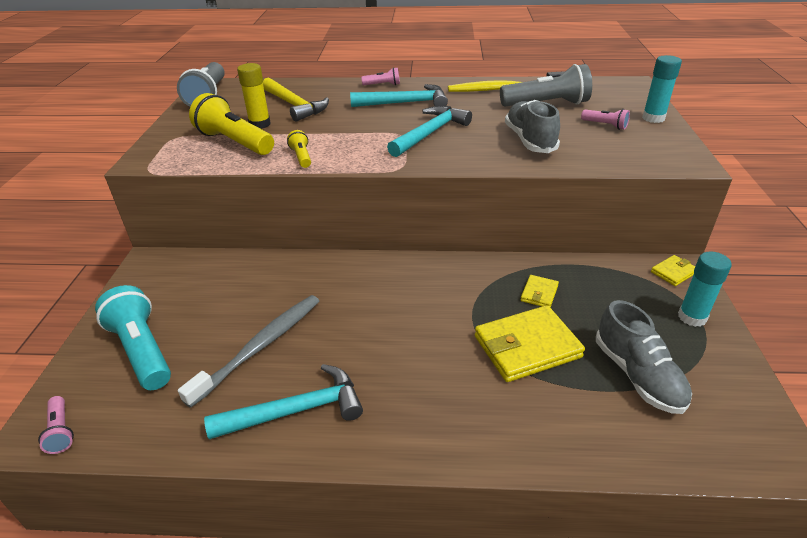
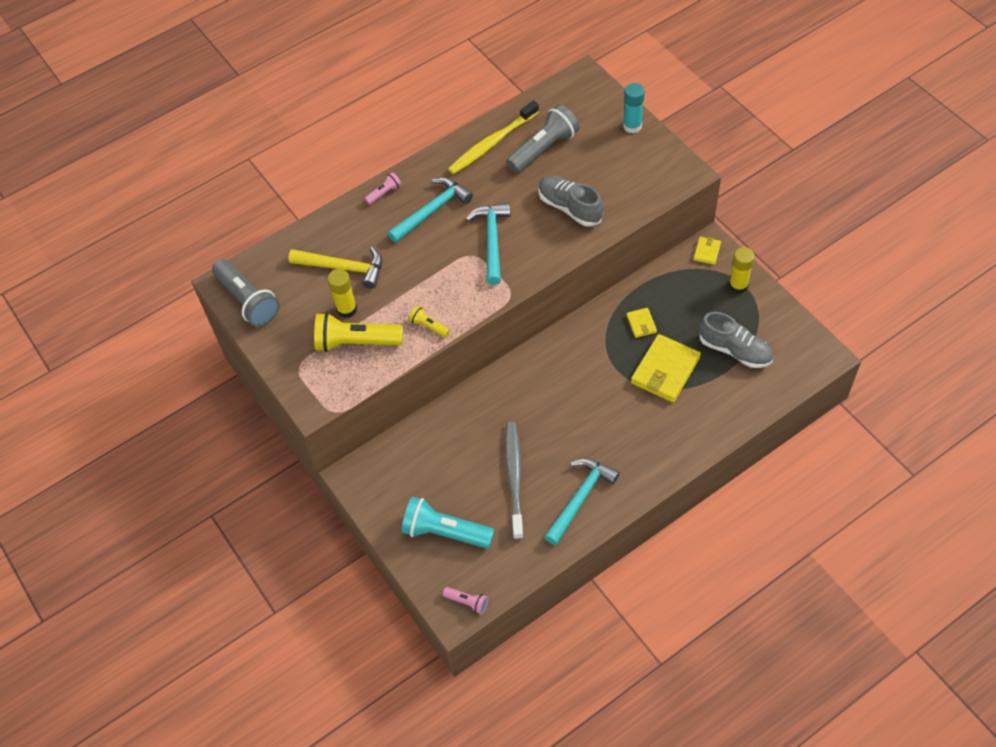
camera: 35 degrees left, 20 degrees up
(605, 125) = (606, 156): pink flashlight -> none
(692, 317) = (738, 286): turquoise glue stick -> yellow glue stick

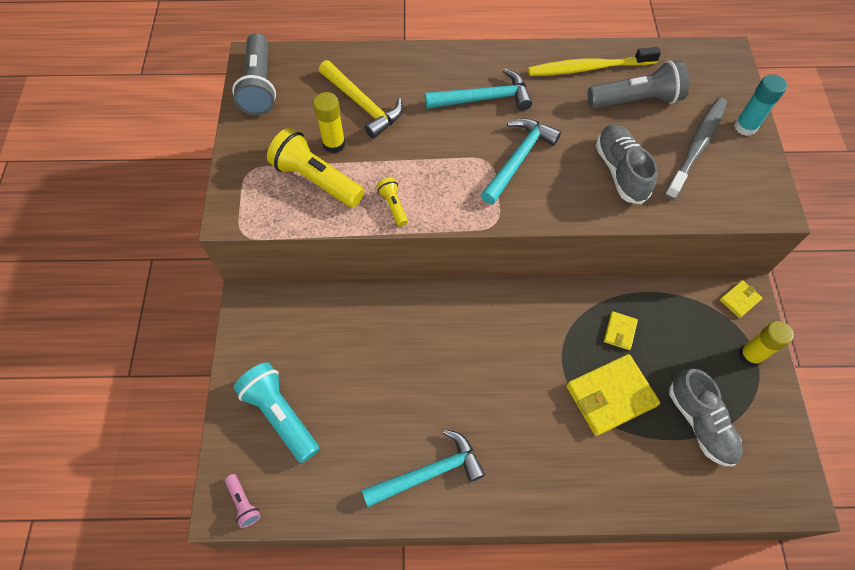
camera: 30 degrees right, 5 degrees up
(384, 193) = (453, 59): pink flashlight -> none
(514, 478) = (383, 406): grey toothbrush -> grey toothbrush (697, 146)

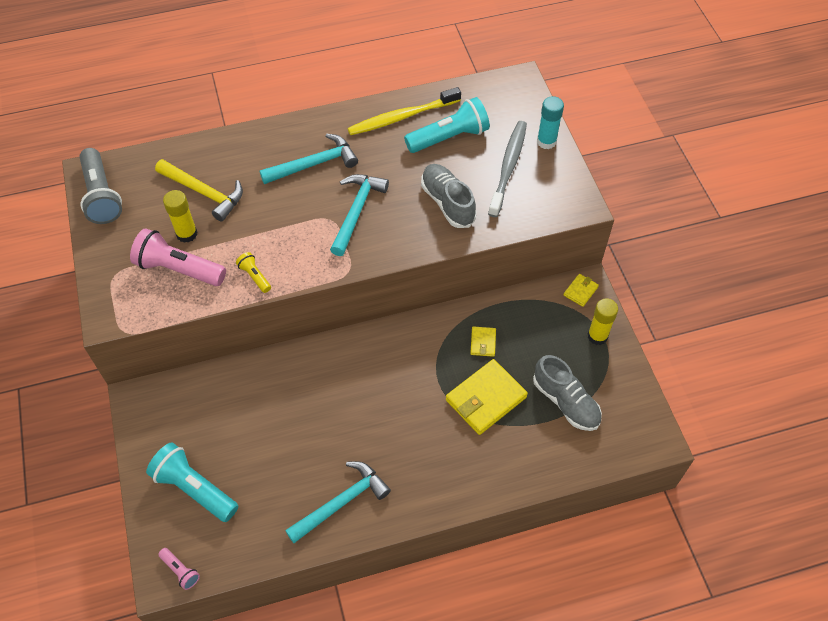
camera: 15 degrees left, 5 degrees down
(316, 179) = (179, 269): yellow flashlight -> pink flashlight
(636, 100) = (449, 137): grey flashlight -> turquoise flashlight

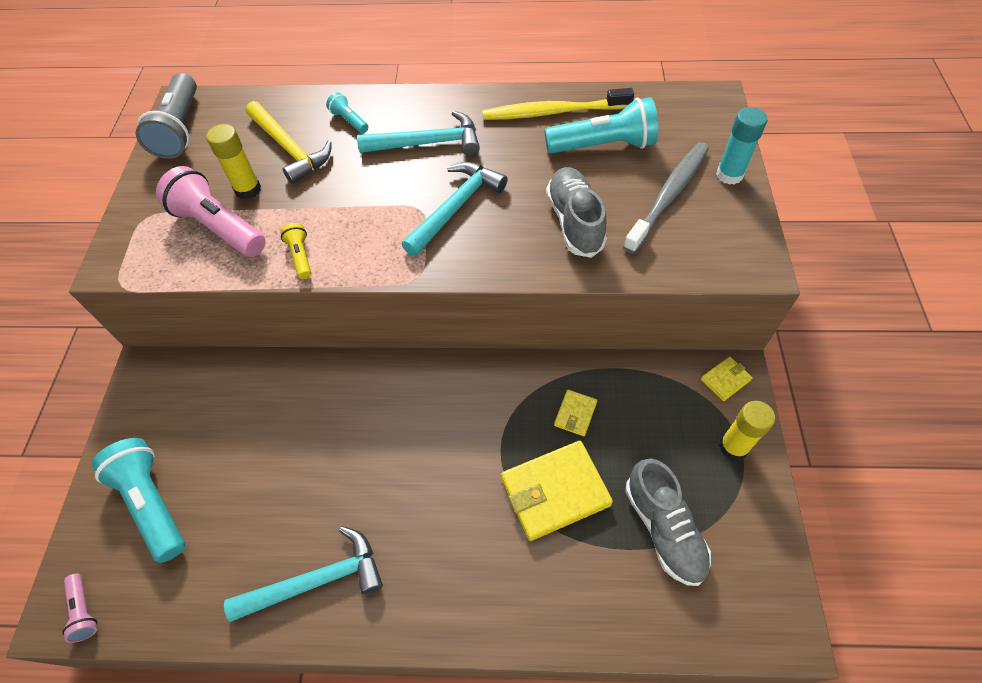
camera: 20 degrees right, 0 degrees up
(242, 158) = (349, 121): none -> turquoise flashlight

